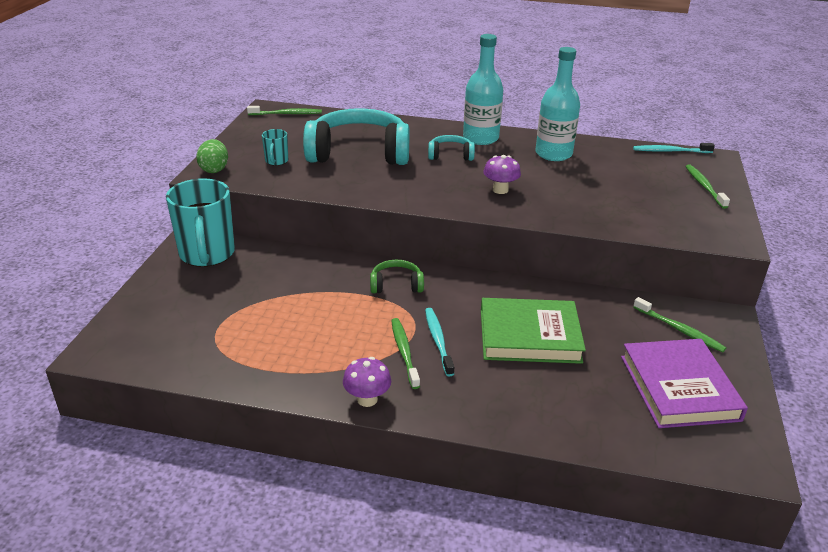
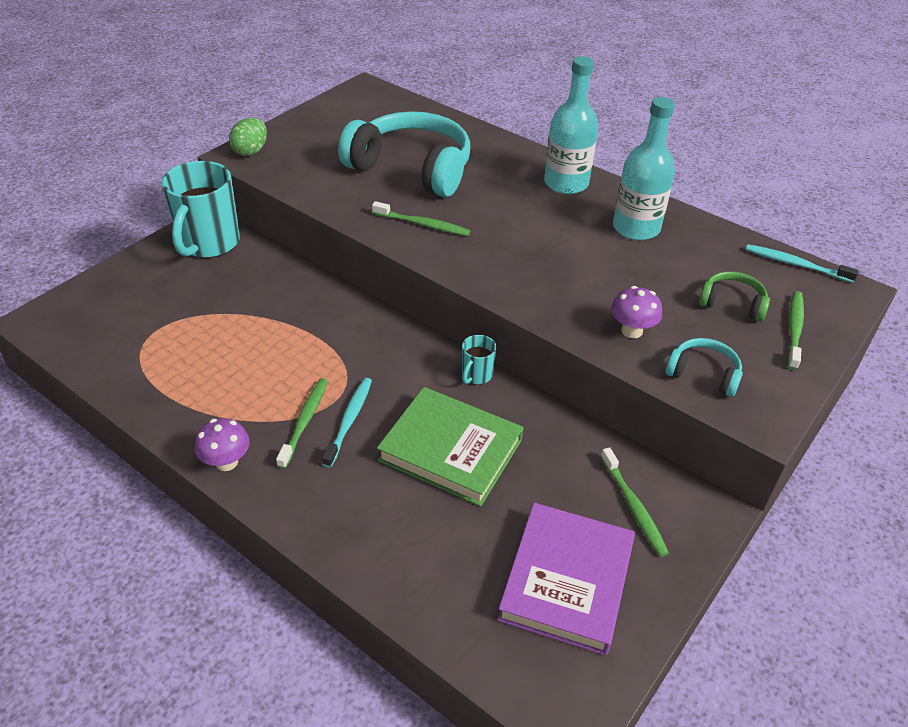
camera: 25 degrees right, 10 degrees up
(276, 161) = (318, 157): turquoise mug -> turquoise mug (476, 375)
(287, 114) = (379, 99): green toothbrush -> green toothbrush (423, 224)
(396, 285) = (360, 338): green headphones -> green headphones (732, 303)
(450, 155) = (510, 197): turquoise headphones -> turquoise headphones (703, 374)
(500, 190) = (527, 260): purple mushroom -> purple mushroom (631, 331)

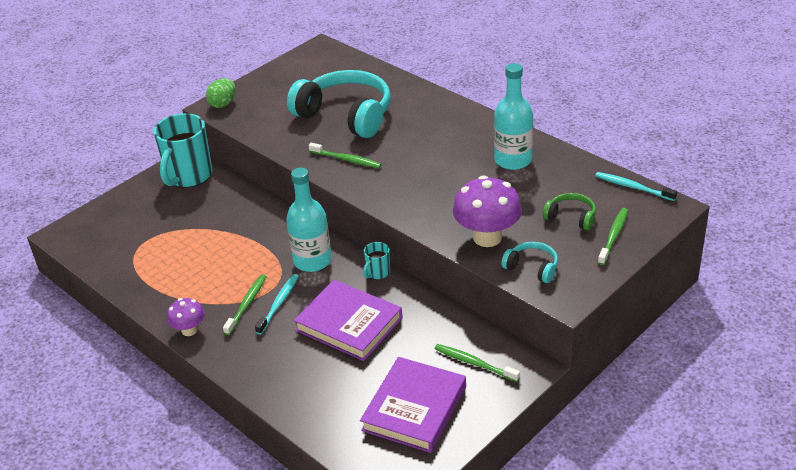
camera: 10 degrees right, 5 degrees down
(450, 450) = (349, 324): green book -> purple book
(566, 183) = (466, 125): turquoise bottle -> turquoise bottle (312, 261)
(631, 331) = (487, 237): purple mushroom -> purple mushroom, size x1.81
(633, 507) = (474, 363): green toothbrush -> green toothbrush turned 135 degrees clockwise

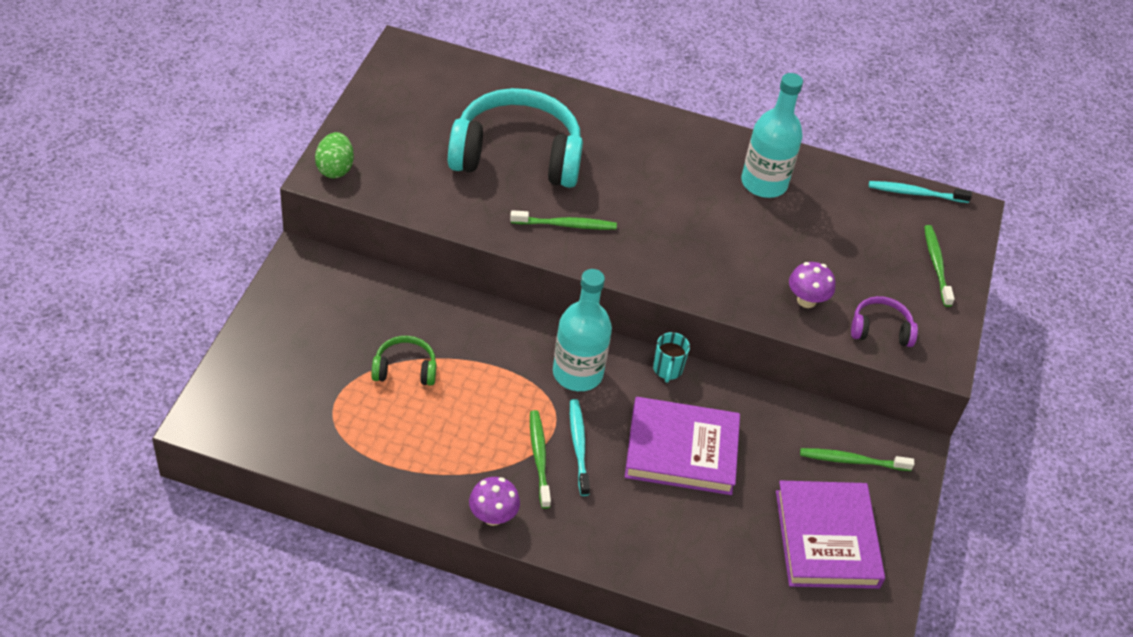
camera: 35 degrees left, 10 degrees up
(189, 176) = (321, 284): turquoise mug -> none
(487, 237) = (806, 300): purple mushroom -> purple mushroom, size x0.55
(532, 268) = (880, 329): turquoise headphones -> purple headphones
(571, 217) = (878, 250): green headphones -> green headphones (405, 369)

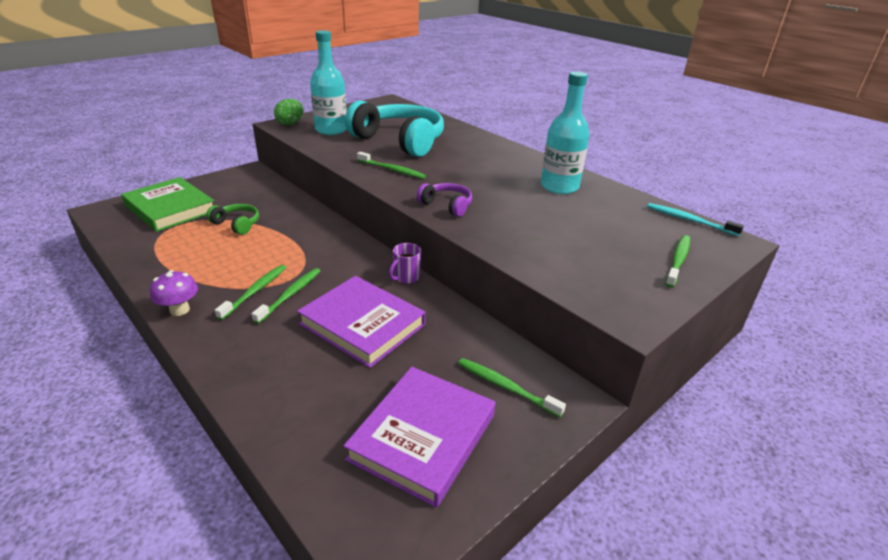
camera: 35 degrees right, 15 degrees down
(289, 378) = (170, 208): none -> green book
(577, 373) = (340, 259): turquoise bottle -> turquoise bottle (331, 130)
(578, 446) = (290, 295): turquoise toothbrush -> green toothbrush
(667, 370) = (406, 278): turquoise mug -> purple mug
(806, 300) = (532, 246): purple mushroom -> none
(880, 329) = (586, 281): purple headphones -> purple headphones (447, 205)

